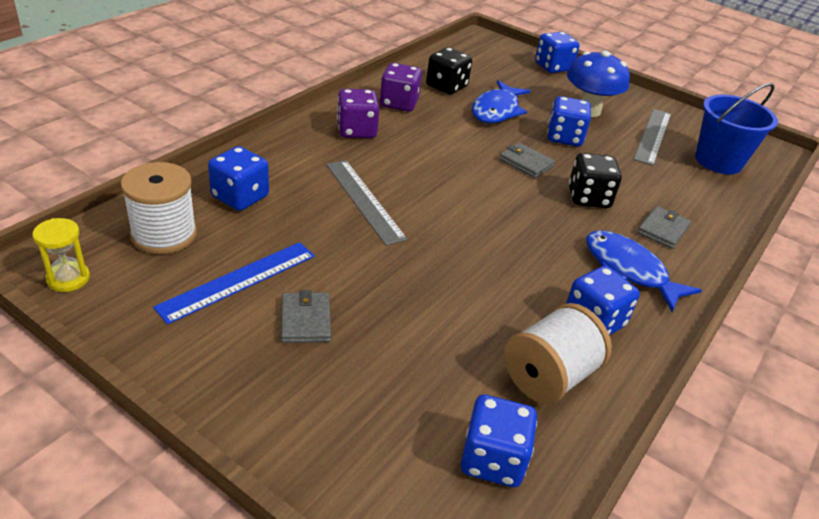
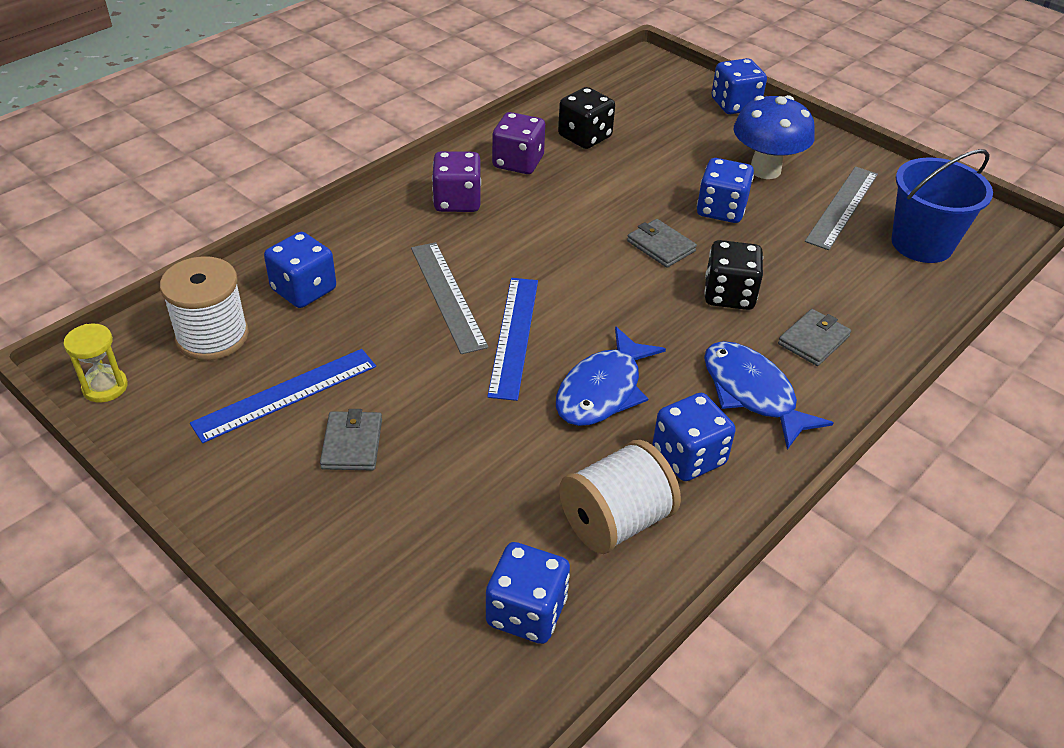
camera: 10 degrees right, 5 degrees up
(426, 230) = (513, 336): none -> blue ruler
(497, 110) = (642, 171): blue fish -> blue fish (603, 390)

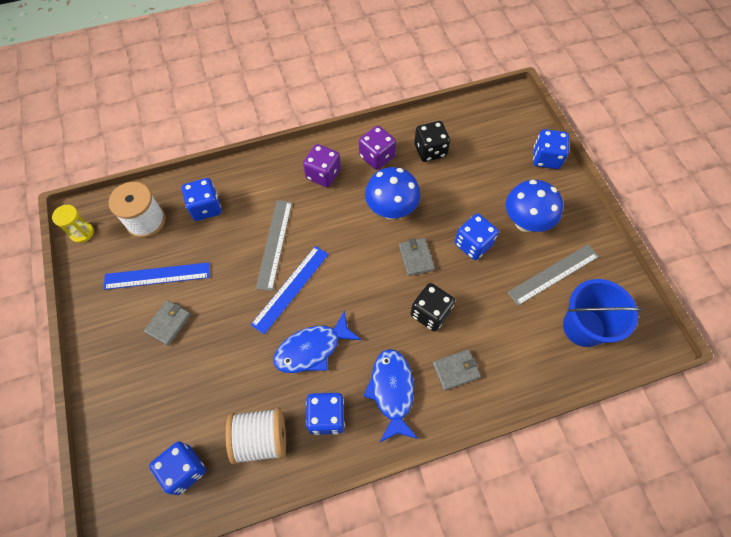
camera: 30 degrees right, 20 degrees up
(585, 209) = (391, 210): none -> blue mushroom

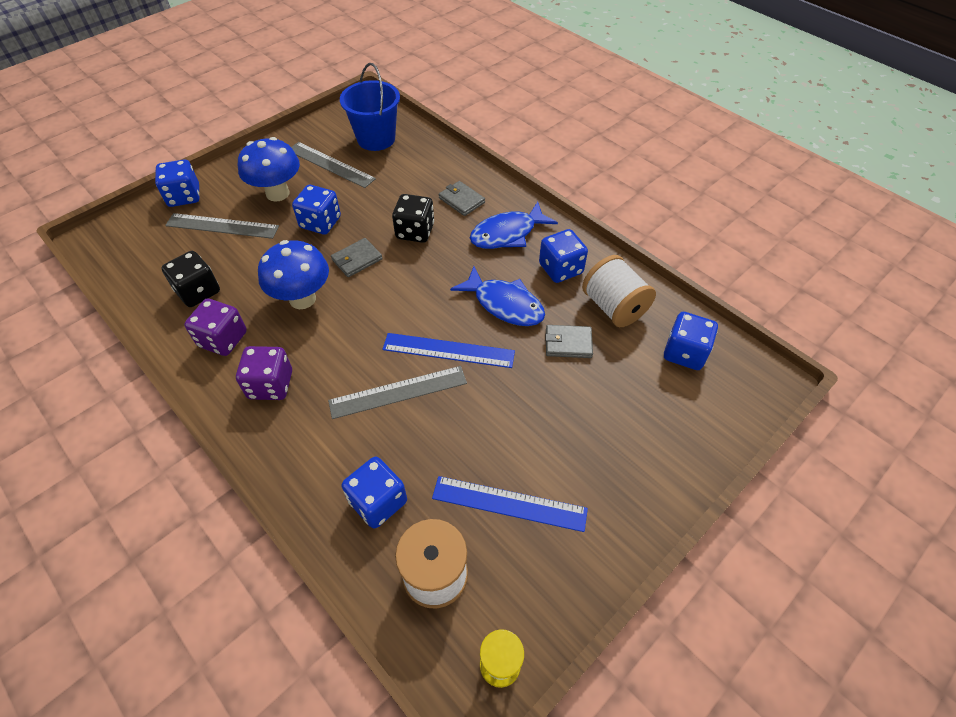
camera: 115 degrees left, 10 degrees down
(157, 276) = (509, 503): blue ruler -> blue ruler turned 45 degrees counterclockwise
(168, 323) = (560, 451): grey wallet -> grey wallet (568, 343)
(498, 177) = (222, 226): none -> grey ruler

